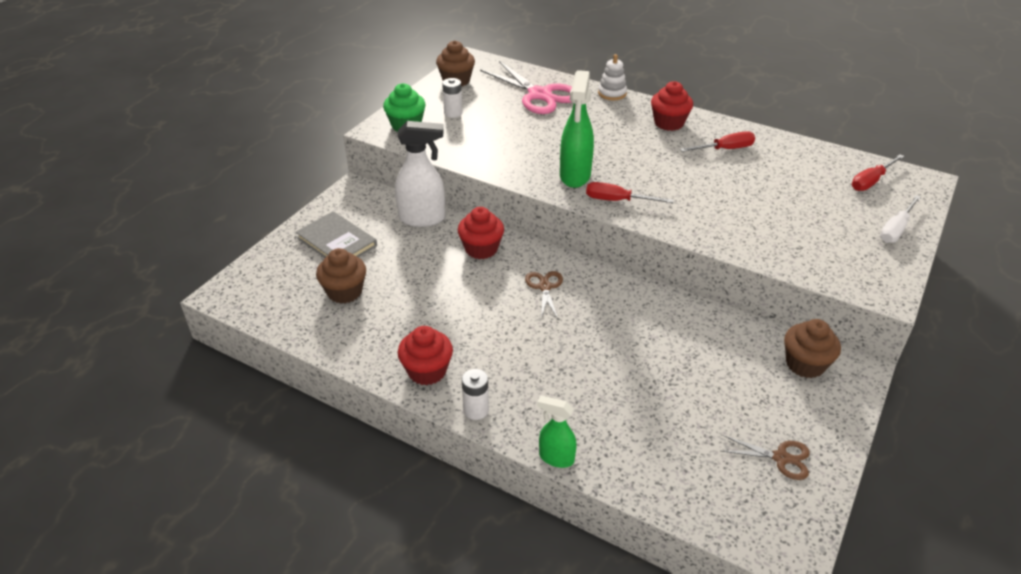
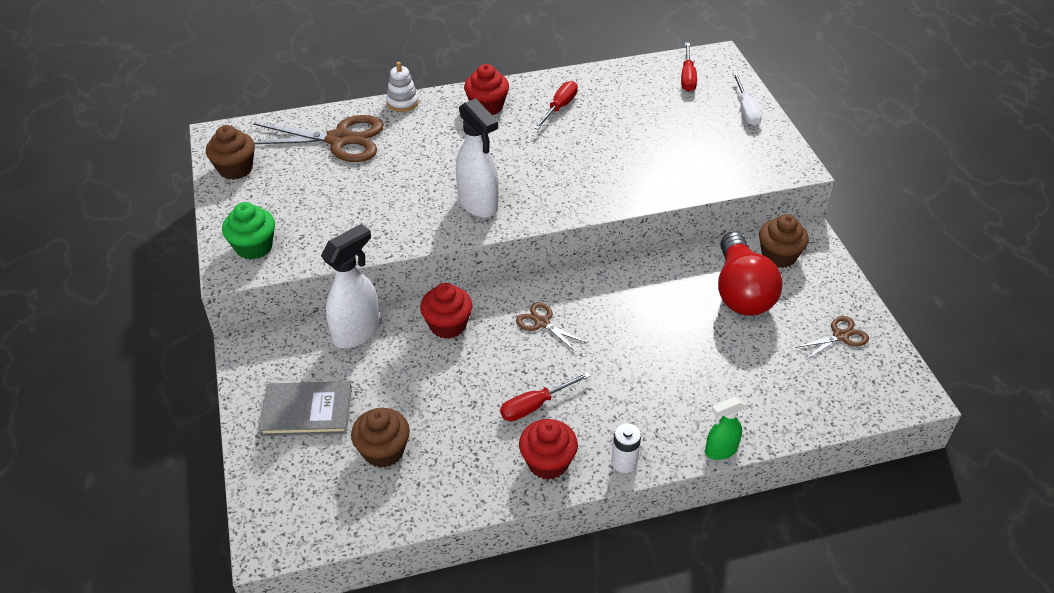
camera: 45 degrees left, 5 degrees up
(453, 113) = (283, 206): white battery -> none
(539, 95) = (340, 140): pink scissors -> brown scissors
(575, 176) = (478, 204): green spray bottle -> white spray bottle
(617, 200) = (540, 206): red screwdriver -> red screwdriver (535, 405)
(732, 367) = (741, 291): none -> red light bulb

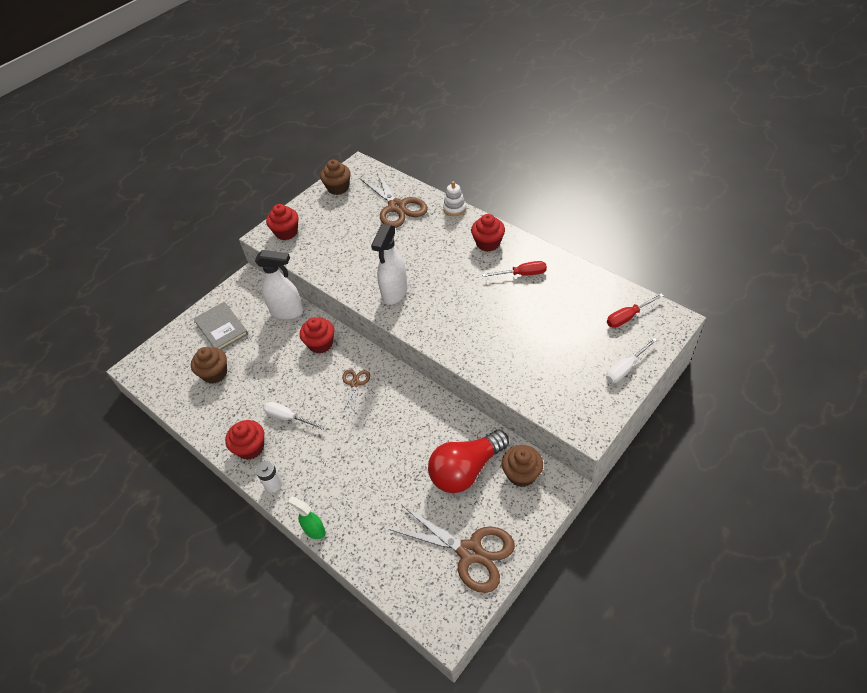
camera: 60 degrees right, 5 degrees up
(254, 247) = (286, 232): green cupcake -> red cupcake
(535, 405) = (288, 418): red screwdriver -> white screwdriver
(841, 336) = (470, 552): brown scissors -> brown scissors, size x1.99

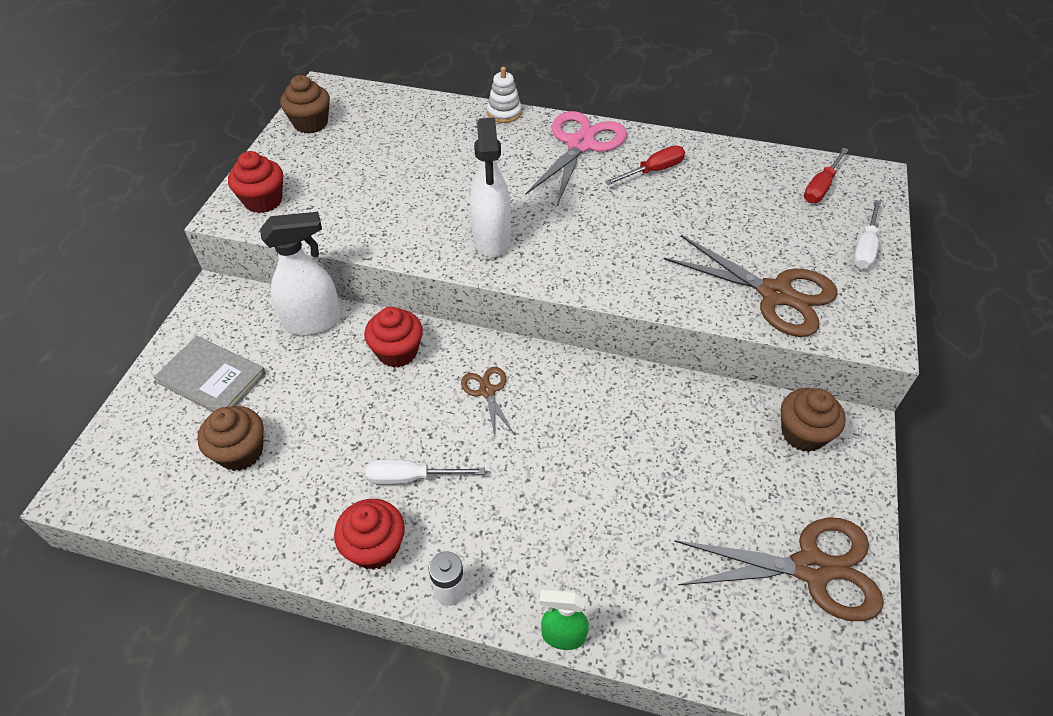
camera: 30 degrees left, 0 degrees up
(397, 207) = (419, 128): brown scissors -> brown scissors (775, 294)
(466, 470) = (727, 455): red light bulb -> none
(488, 243) = (580, 144): red cupcake -> pink scissors

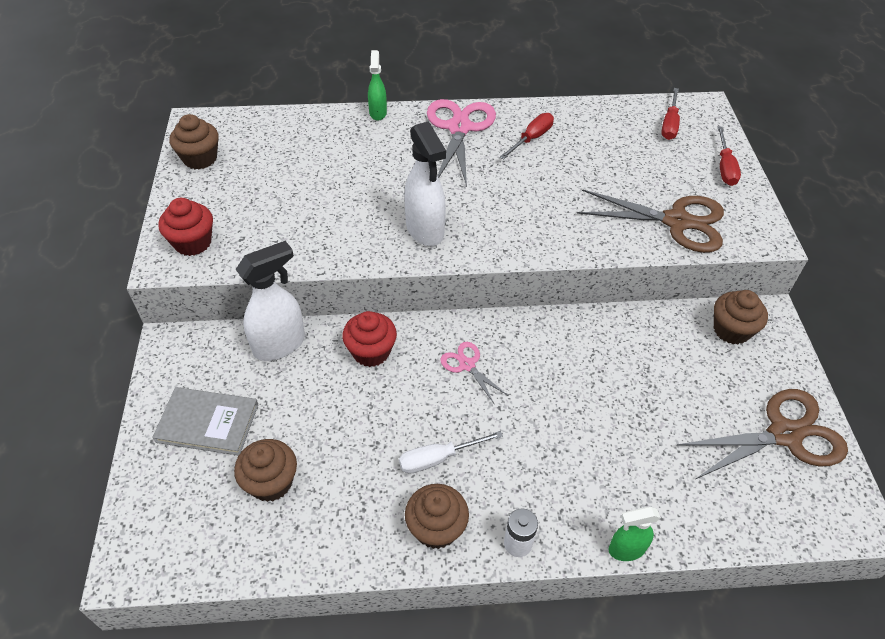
camera: 20 degrees left, 0 degrees up
(375, 547) = (436, 528): red cupcake -> brown cupcake
(487, 391) = (467, 365): brown scissors -> pink scissors
(504, 113) = (378, 113): white stacking toy -> green spray bottle
(864, 248) = (725, 167): white screwdriver -> red screwdriver

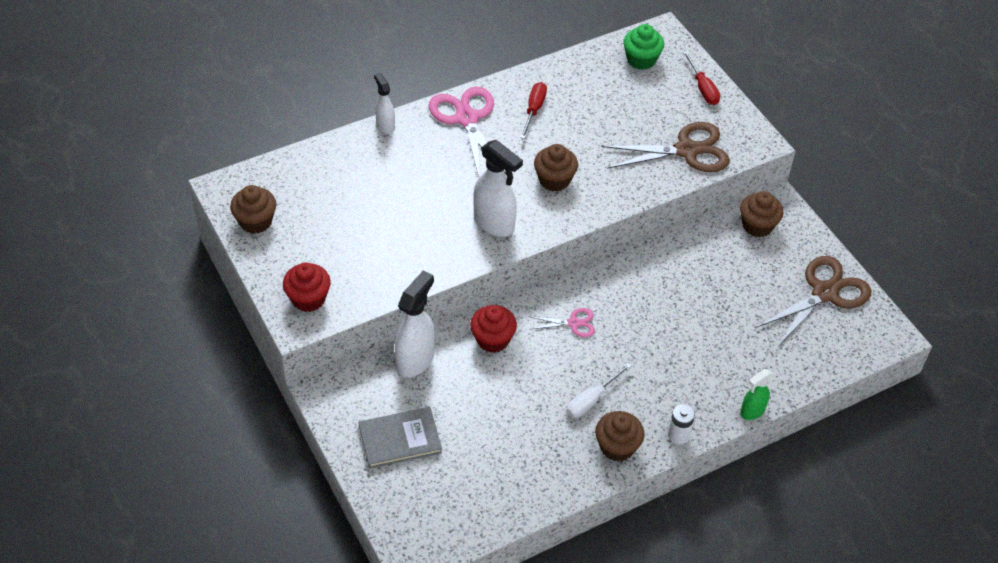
camera: 25 degrees left, 0 degrees up
(271, 482) = (478, 462): brown cupcake -> brown cupcake (554, 180)
(378, 113) = (385, 125): green spray bottle -> white spray bottle
(467, 365) = (573, 323): pink scissors -> pink scissors turned 150 degrees clockwise
(669, 124) = (641, 60): red screwdriver -> green cupcake

